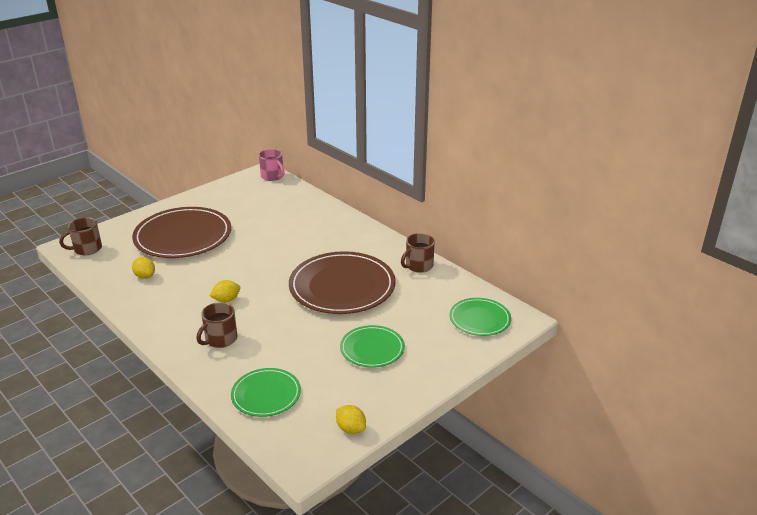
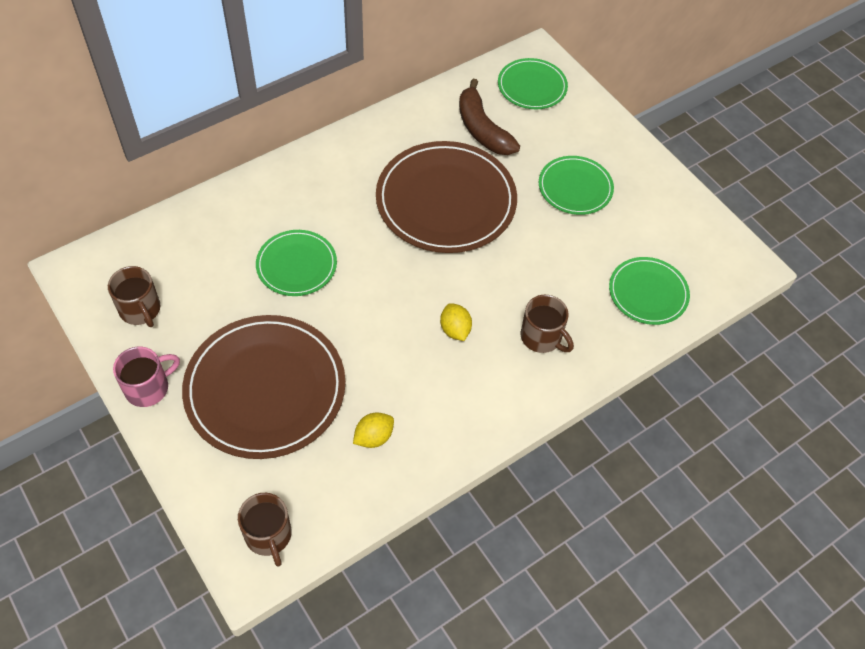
camera: 85 degrees left, 25 degrees up
(272, 176) = (97, 257): pink mug -> pink mug (148, 387)
(275, 235) = (296, 265): none -> green plate
(351, 429) = (702, 222): yellow lemon -> none
(418, 266) = (414, 119): brown mug -> brown mug (140, 310)
(420, 297) = (482, 129): none -> brown banana

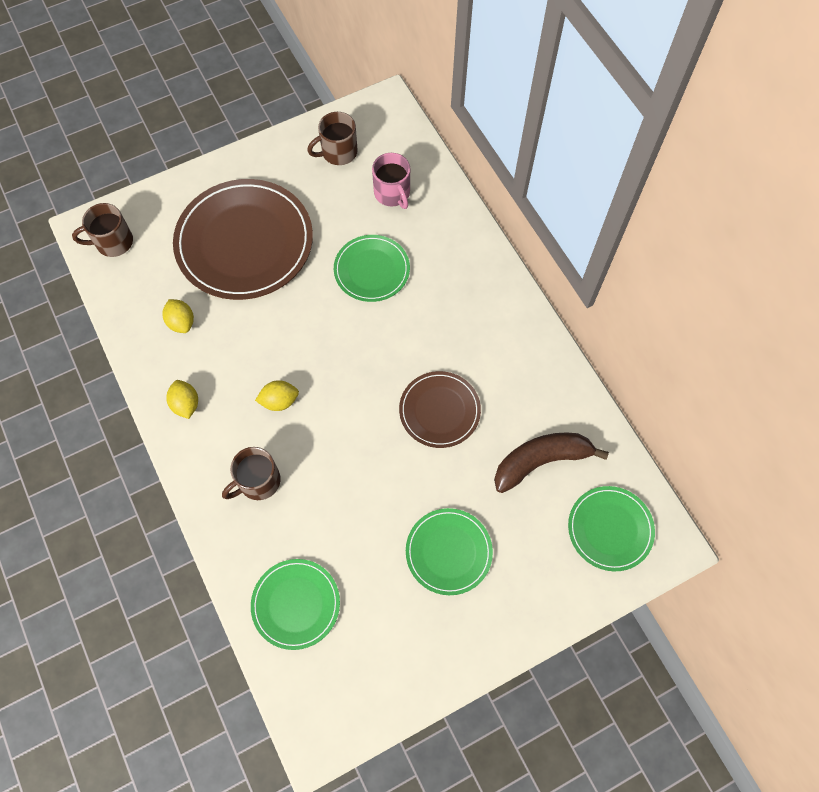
camera: 100 degrees right, 10 degrees up
(148, 387) = (261, 160): pink mug -> pink mug (392, 193)
(446, 200) = (439, 410): brown plate -> brown plate, size x0.54
(471, 415) = (186, 404): none -> yellow lemon

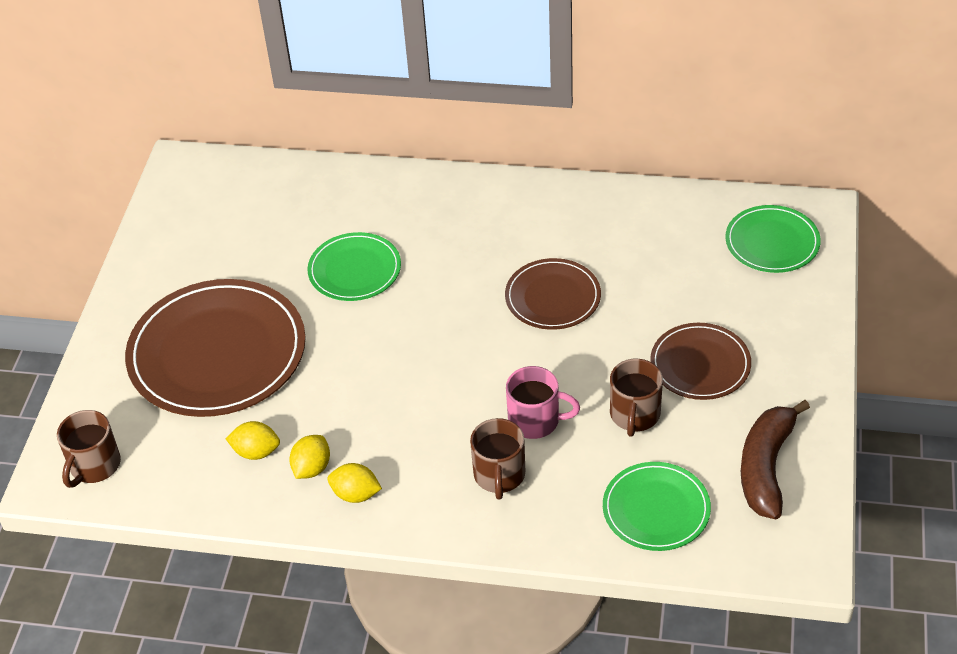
camera: 50 degrees left, 20 degrees down
(279, 401) = (427, 414): yellow lemon -> yellow lemon (312, 468)
(338, 152) = (195, 228): brown mug -> brown mug (634, 415)
(392, 193) = (287, 212): pink mug -> pink mug (535, 420)
(448, 552) = (700, 364): green plate -> brown plate
(541, 461) = (668, 253): brown banana -> brown banana (766, 467)

